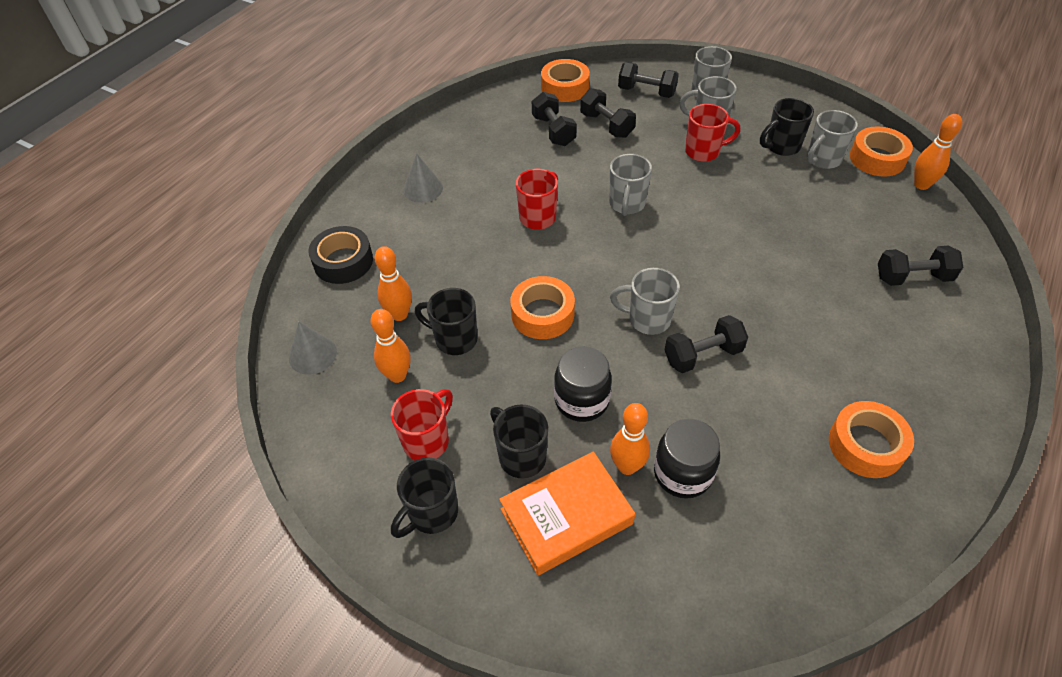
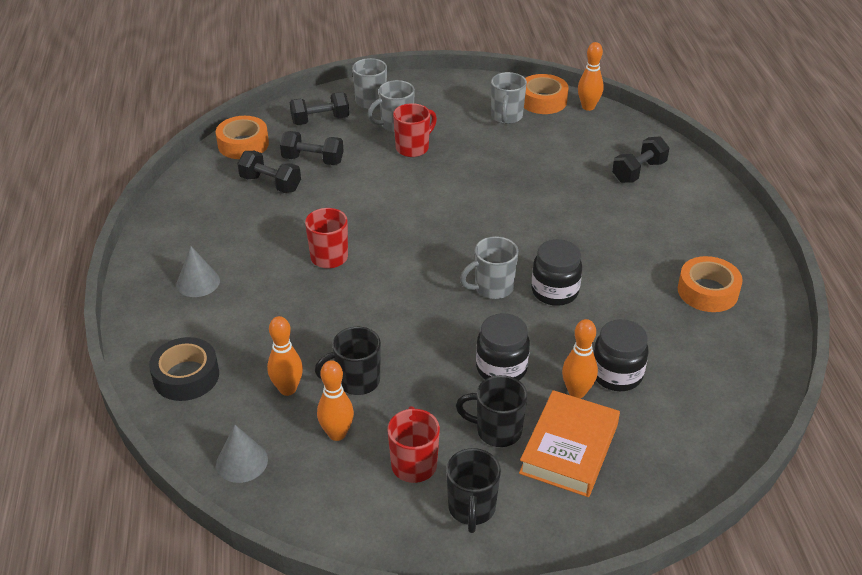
camera: 40 degrees left, 10 degrees down
(542, 314) = (409, 325): orange tape -> none
(627, 204) = (392, 213): grey mug -> none
(703, 355) = (554, 291): black dumbbell -> black jar
(781, 147) = (468, 120): black mug -> none

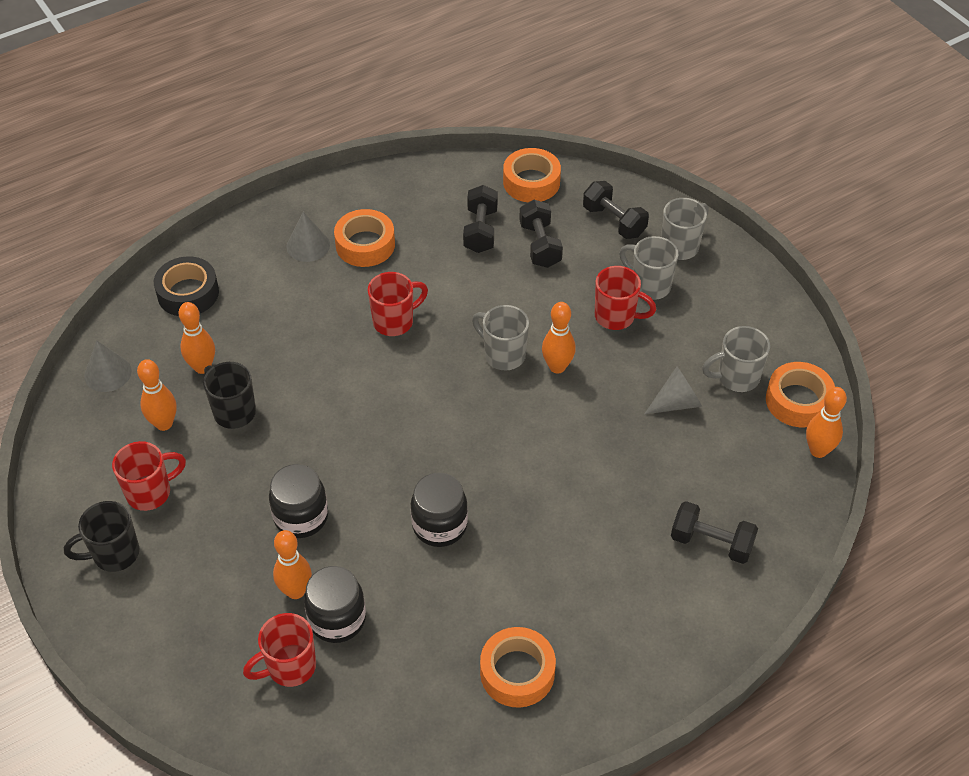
camera: 65 degrees right, 10 degrees up
(228, 248) = (365, 245): none -> orange tape
(440, 189) = (557, 367): none -> orange bowling pin
(492, 288) = (417, 469): grey mug -> grey mug (503, 355)
(497, 431) = (215, 541): black mug -> none
(511, 147) = (676, 402): none -> grey cone
(569, 449) = (216, 607): orange book -> none
(651, 416) = (290, 667): none -> red mug

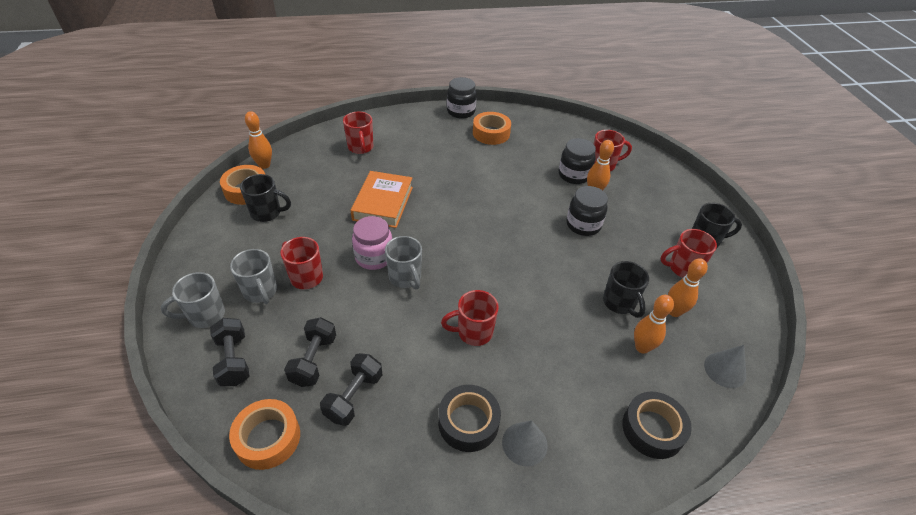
camera: 160 degrees left, 5 degrees down
(365, 245) = (468, 422): orange tape -> black tape
(439, 525) = (501, 196): black jar -> black jar (461, 111)
(557, 367) = (374, 257): orange bowling pin -> pink jar
(601, 448) = (383, 203): none -> orange book
(676, 402) = (317, 212): grey cone -> none
(711, 543) = (361, 148): black dumbbell -> red mug
(736, 377) = (267, 213): grey mug -> black mug

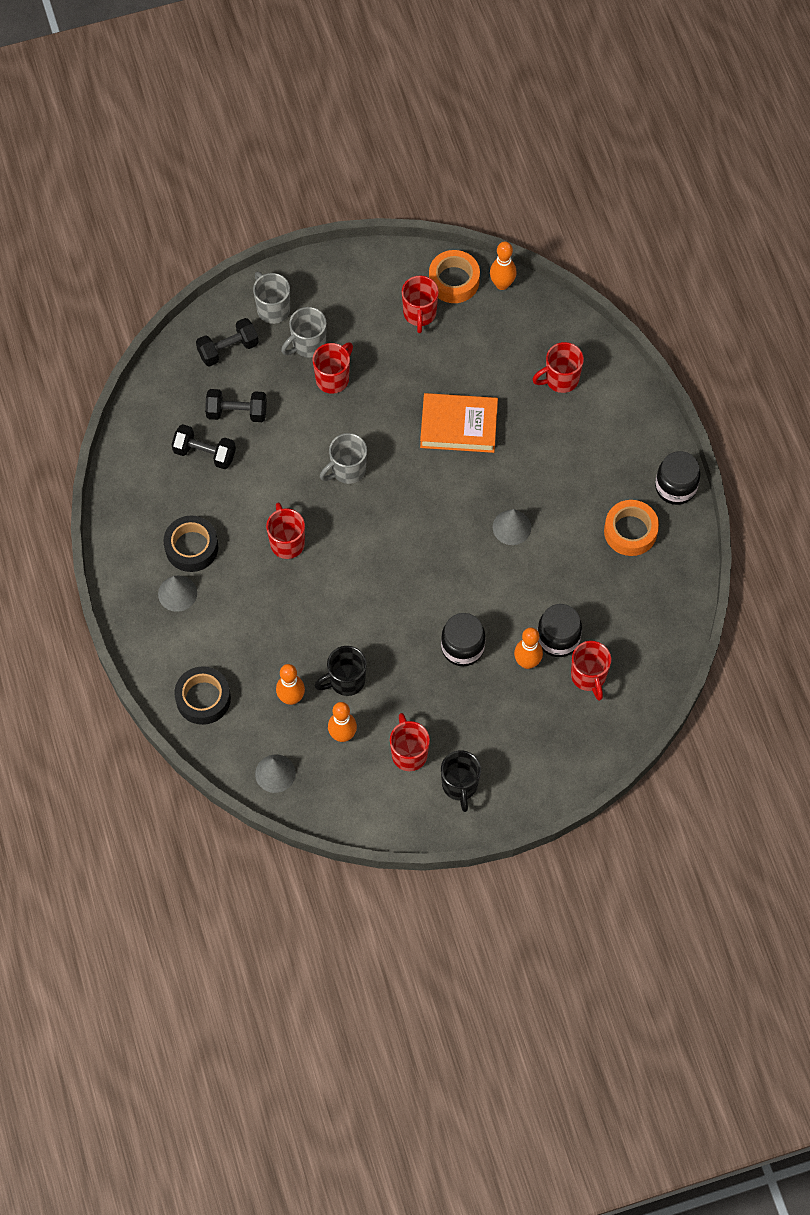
camera: 85 degrees right, 20 degrees up
(267, 213) = (419, 314): black mug -> red mug
(268, 438) = (159, 399): orange tape -> none
(374, 257) = (371, 435): pink jar -> none
(479, 186) = (511, 527): none -> grey cone

